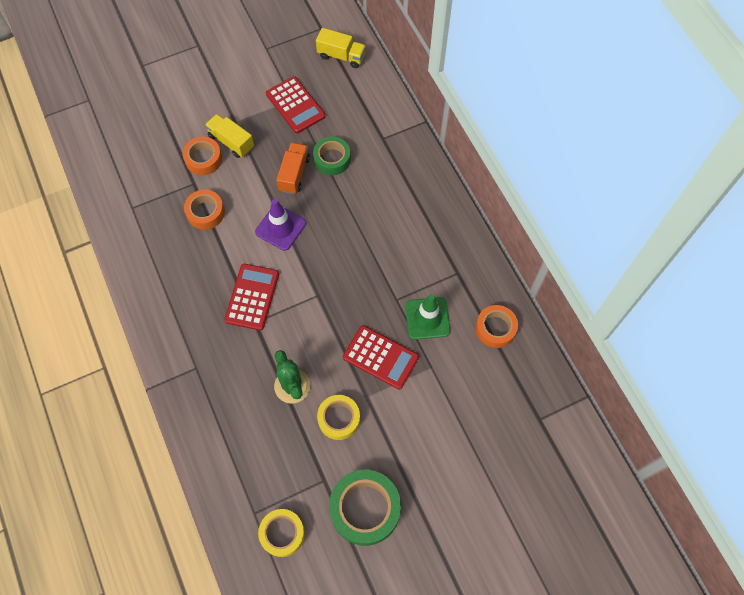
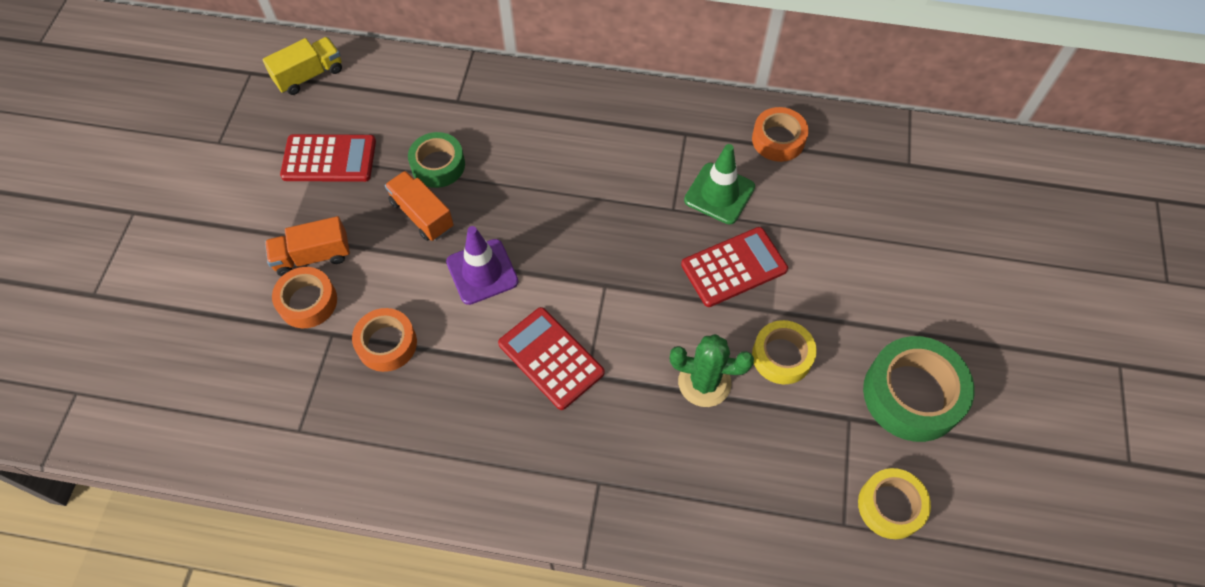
camera: 55 degrees left, 5 degrees down
(231, 142) = (313, 256): yellow truck -> orange truck

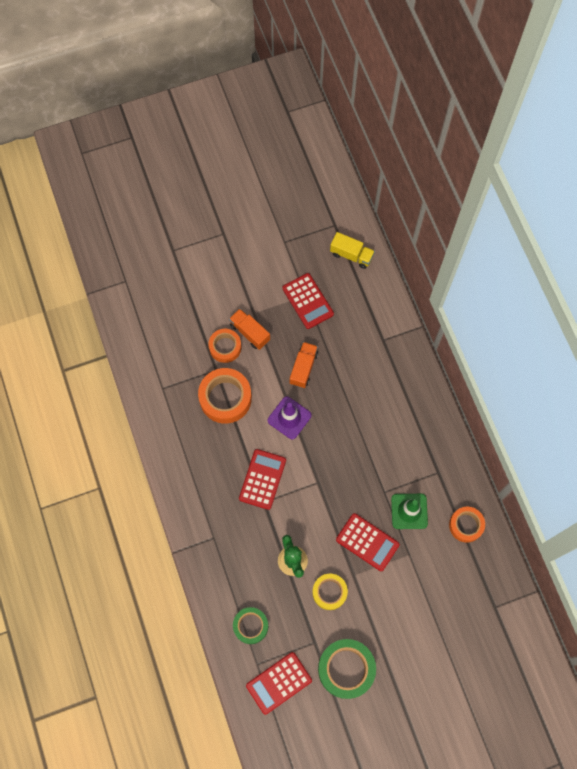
camera: 60 degrees right, 10 degrees up
(387, 344) = (225, 398): orange tape -> orange tape, size x1.59
(438, 165) = (337, 356): green tape -> green tape (250, 626)
(890, 506) = (279, 683): yellow tape -> red calculator

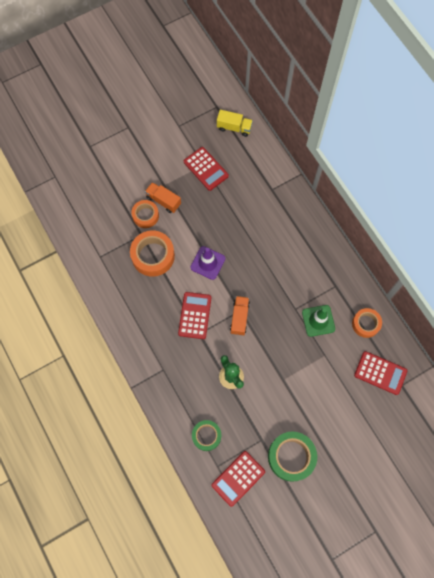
camera: 10 degrees left, 0 degrees up
(303, 368) = (212, 222): orange truck -> orange truck (239, 318)
(329, 592) = (266, 397): yellow tape -> none
(367, 542) = (289, 351): red calculator -> red calculator (380, 373)

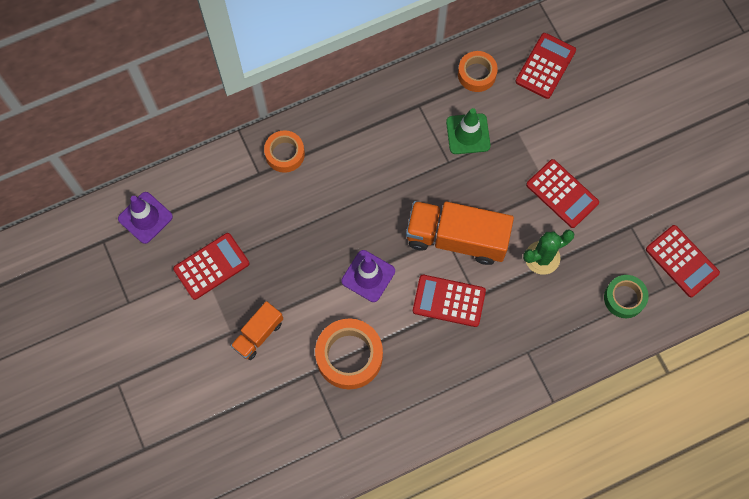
camera: 85 degrees left, 0 degrees up
(145, 216) = (280, 364): orange tape -> orange tape (285, 154)
(234, 127) = (145, 218): yellow truck -> purple traffic cone
(239, 318) = (456, 238): orange truck -> orange truck, size x1.82
(280, 389) = (562, 194): none -> red calculator
(291, 457) = (654, 190): green tape -> none

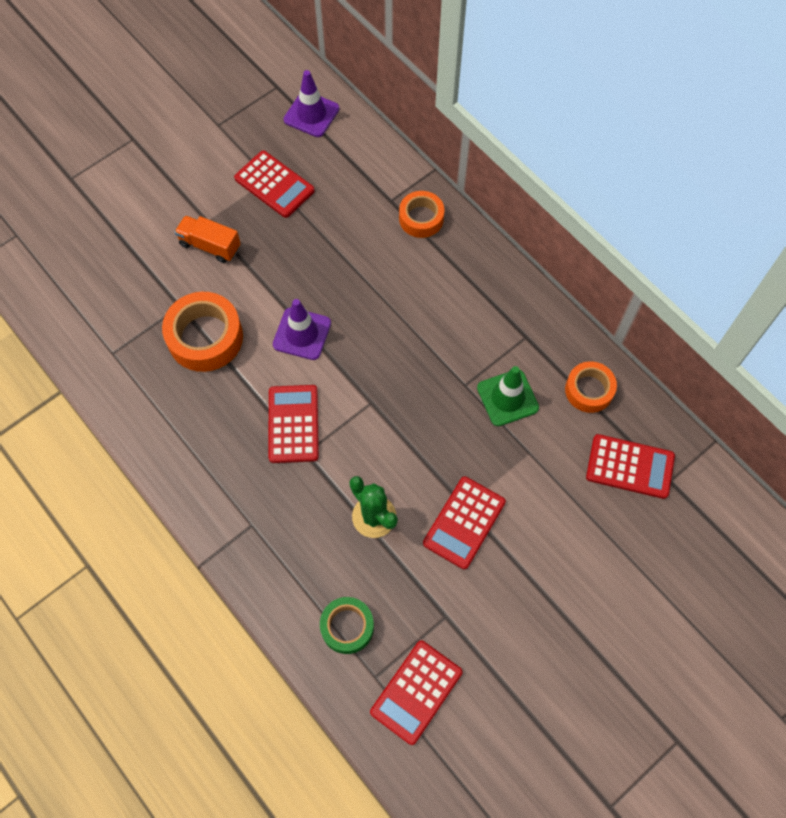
camera: 75 degrees right, 5 degrees down
(456, 238) = (372, 415): orange truck -> none

